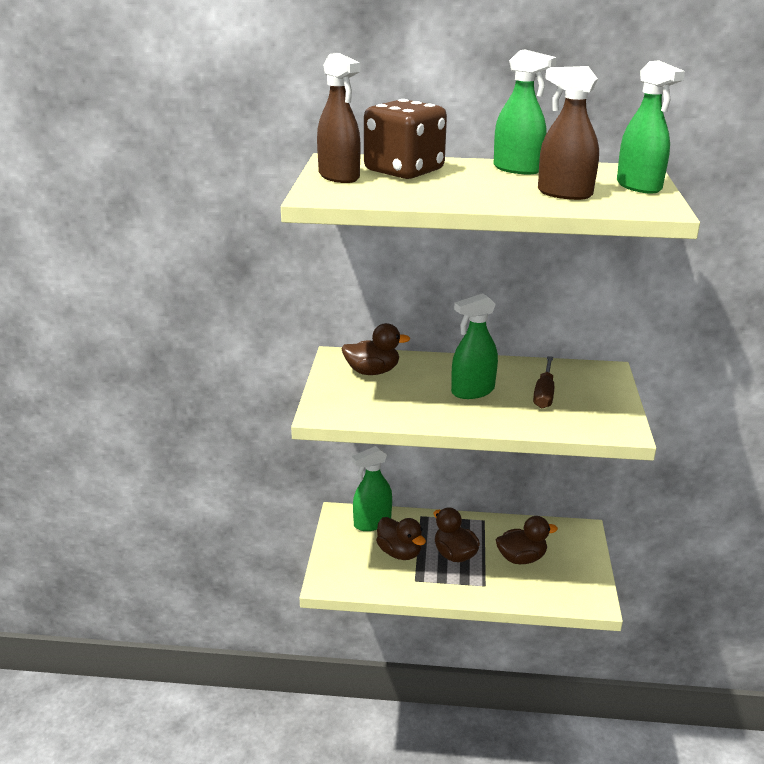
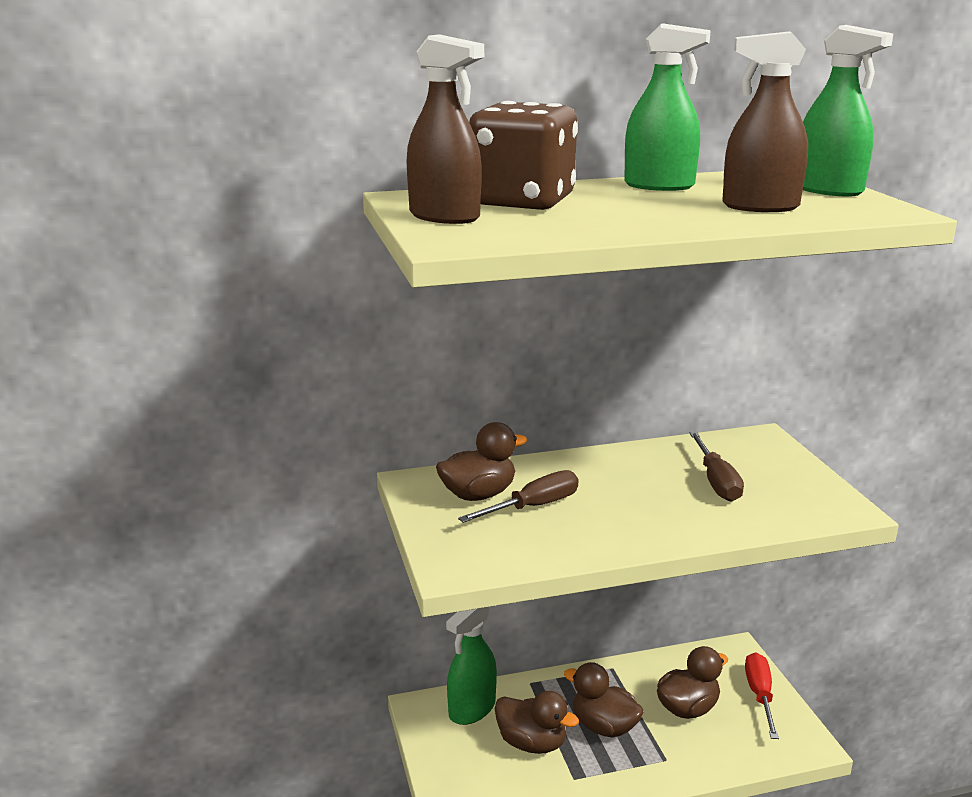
camera: 20 degrees left, 5 degrees down
(402, 386) = (533, 507): none -> brown screwdriver
(472, 391) = (628, 496): green spray bottle -> none
(580, 563) = (760, 695): none -> red screwdriver

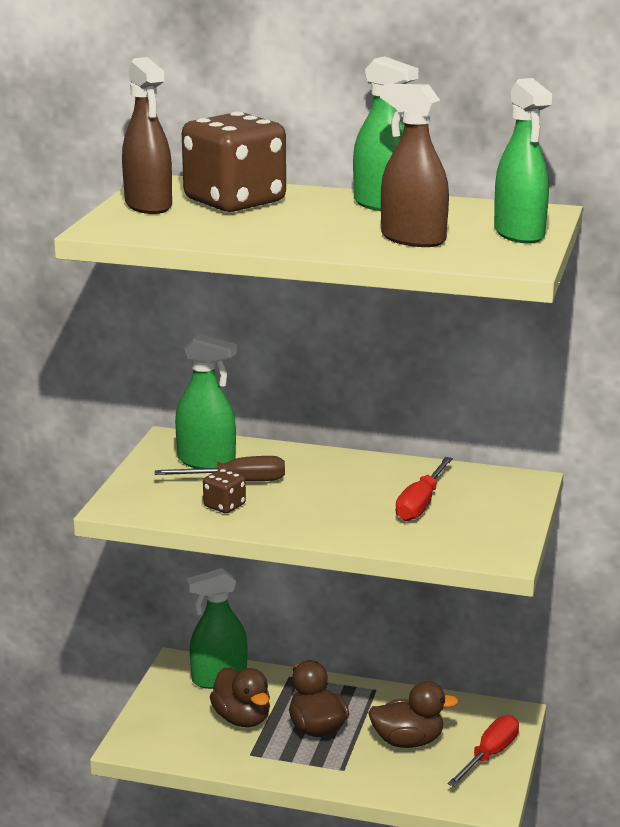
camera: 30 degrees right, 0 degrees up
(478, 495) = (206, 462): brown duck -> green spray bottle
(555, 535) = (224, 506): none -> brown dice
(716, 481) = (421, 504): brown screwdriver -> red screwdriver

